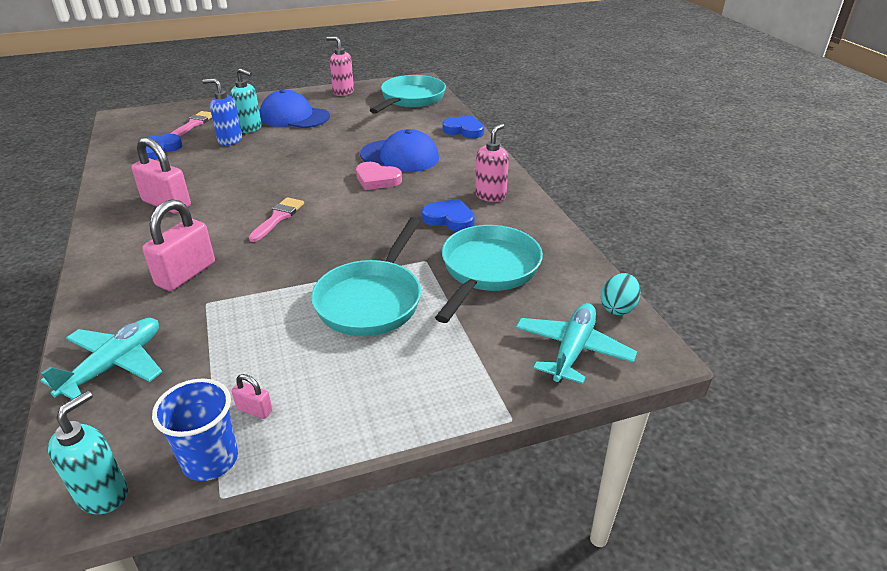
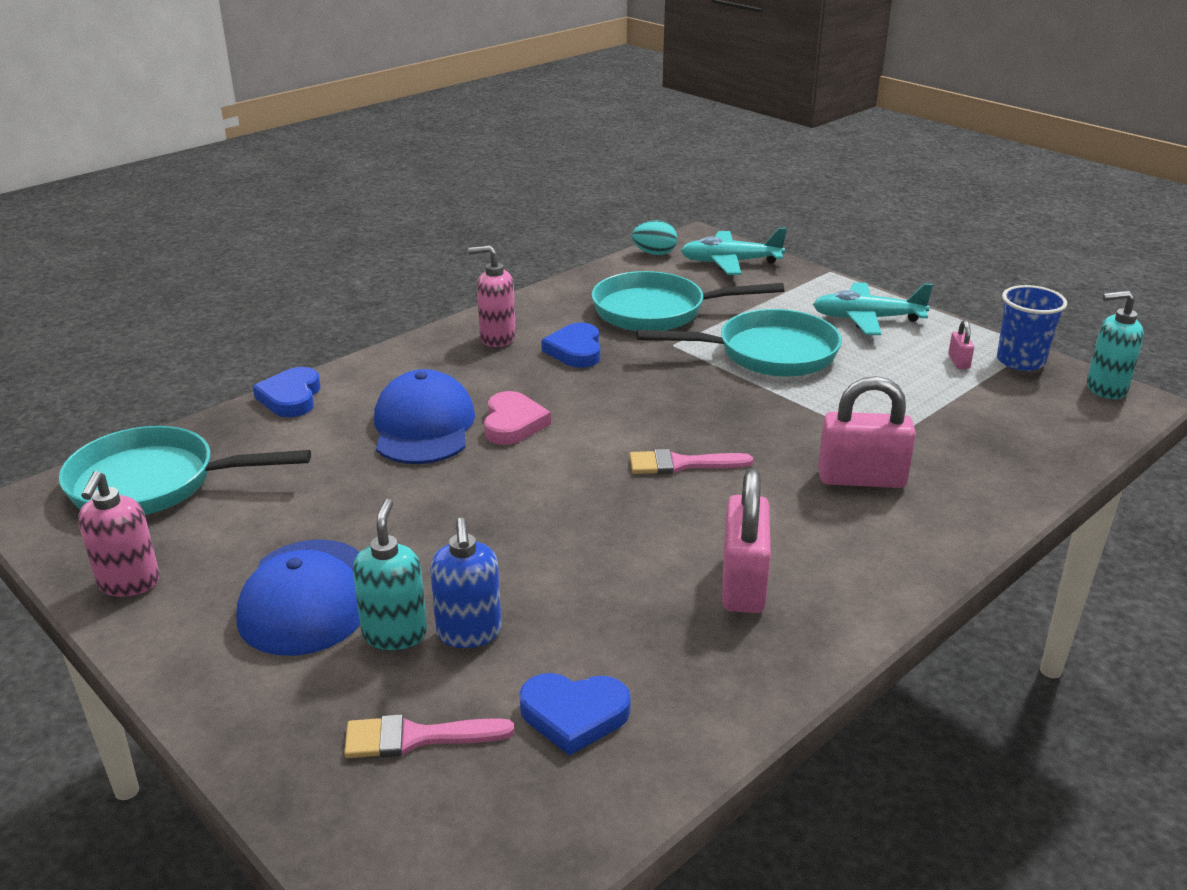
camera: 115 degrees left, 5 degrees down
(114, 365) = (1021, 451): turquoise plane -> turquoise plane (867, 319)

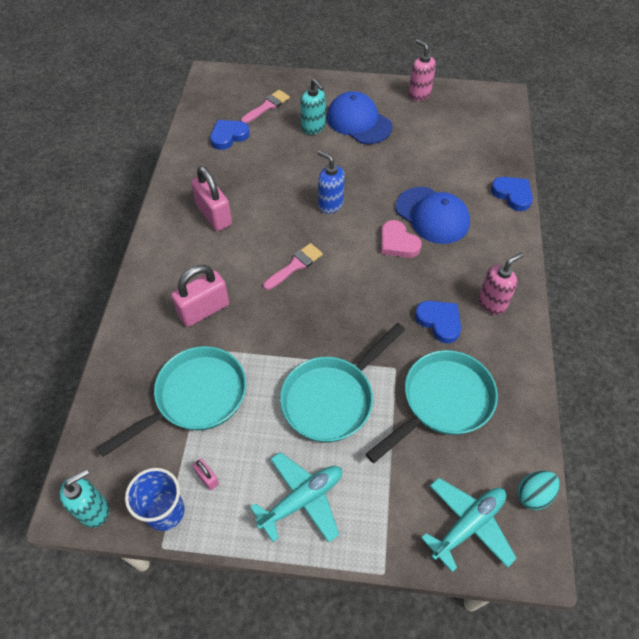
camera: 140 degrees right, 25 degrees up
(153, 484) = (481, 126): turquoise pan -> turquoise pan (195, 397)
(469, 633) = (290, 141): blue soap dispenser -> blue soap dispenser (330, 204)

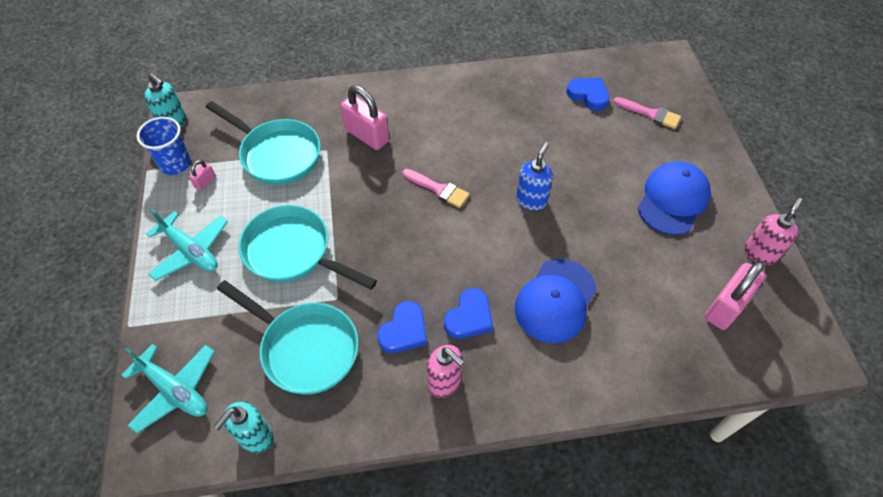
camera: 75 degrees right, 0 degrees up
(214, 215) = (479, 112): pink padlock -> pink padlock (726, 307)
(313, 128) = (639, 160): turquoise soap dispenser -> turquoise soap dispenser (255, 437)
(398, 243) = (500, 273): pink heart -> none
(512, 195) = (629, 388): blue heart -> blue heart (469, 317)
(533, 494) = (210, 450): turquoise egg -> none

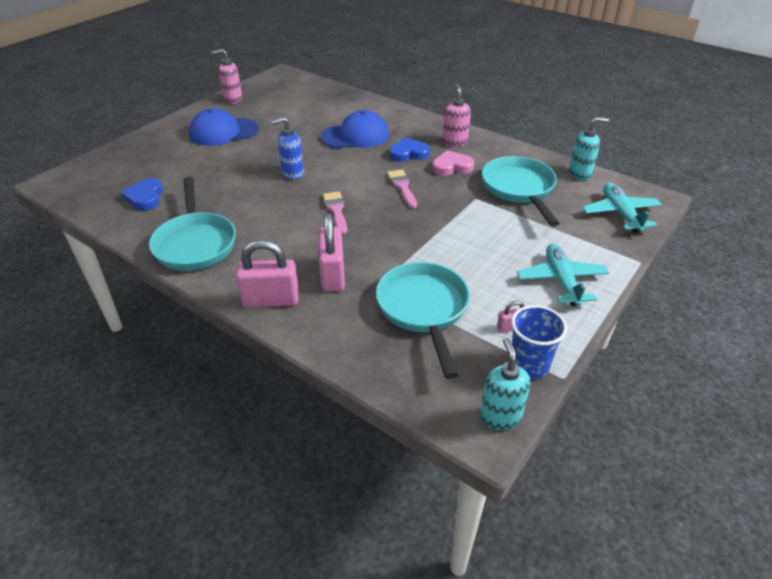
camera: 135 degrees left, 15 degrees down
(293, 252) = (480, 235): turquoise pan -> turquoise pan (195, 243)
(404, 330) = (452, 167): blue heart -> pink heart
(650, 114) = (140, 166): pink brush -> pink brush (402, 187)
(726, 307) = (285, 97): pink padlock -> pink padlock (271, 300)

